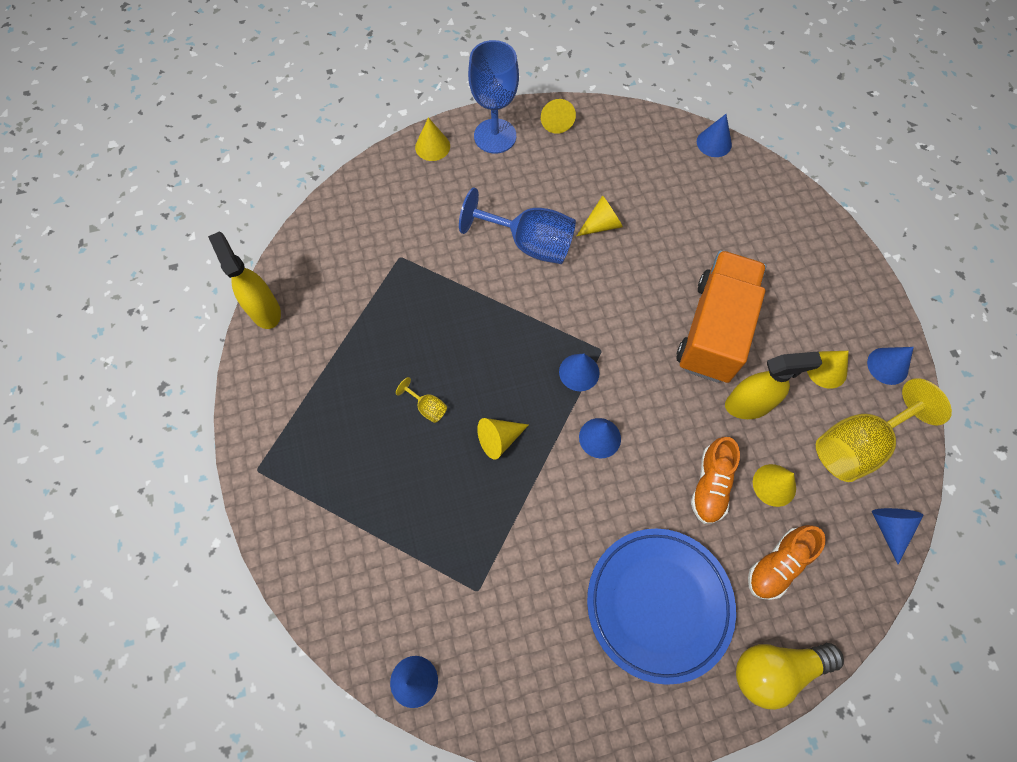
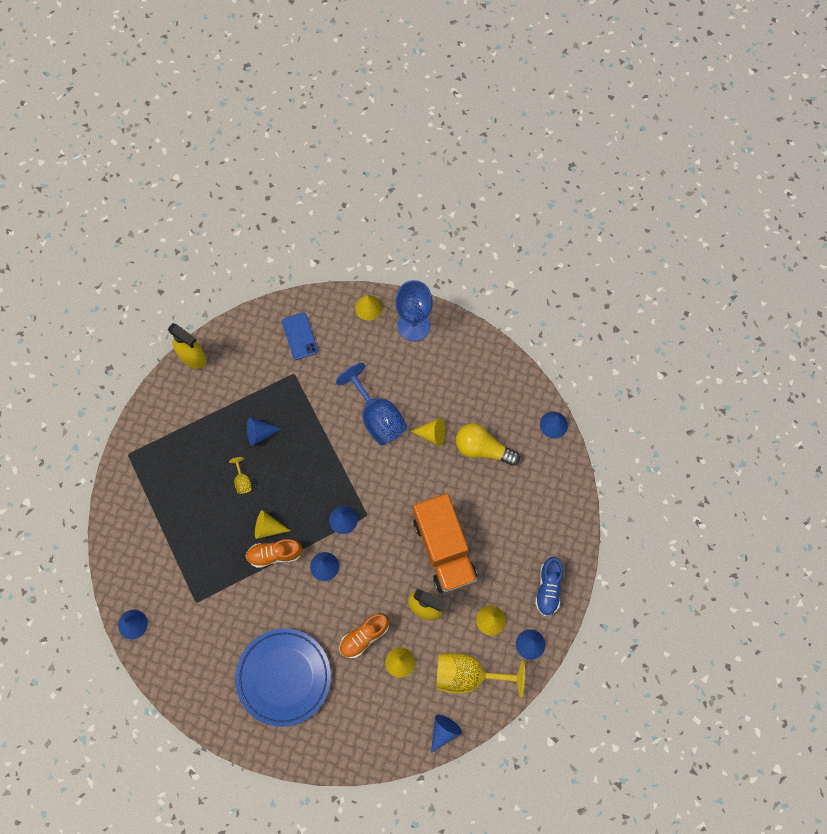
camera: 35 degrees right, 5 degrees up
(265, 310) = (193, 357): yellow spray bottle -> yellow spray bottle turned 120 degrees clockwise
(377, 216) = (299, 336): none -> blue phone
(408, 342) = (260, 433): none -> blue cone
(556, 121) = (462, 340): yellow cone -> none
(714, 330) = (444, 549): orange truck -> orange truck turned 105 degrees clockwise
(775, 670) = (317, 753): yellow light bulb -> yellow light bulb (482, 449)
(777, 565) = (364, 704): orange shoe -> orange shoe (274, 554)
(852, 297) = (548, 588): none -> blue shoe

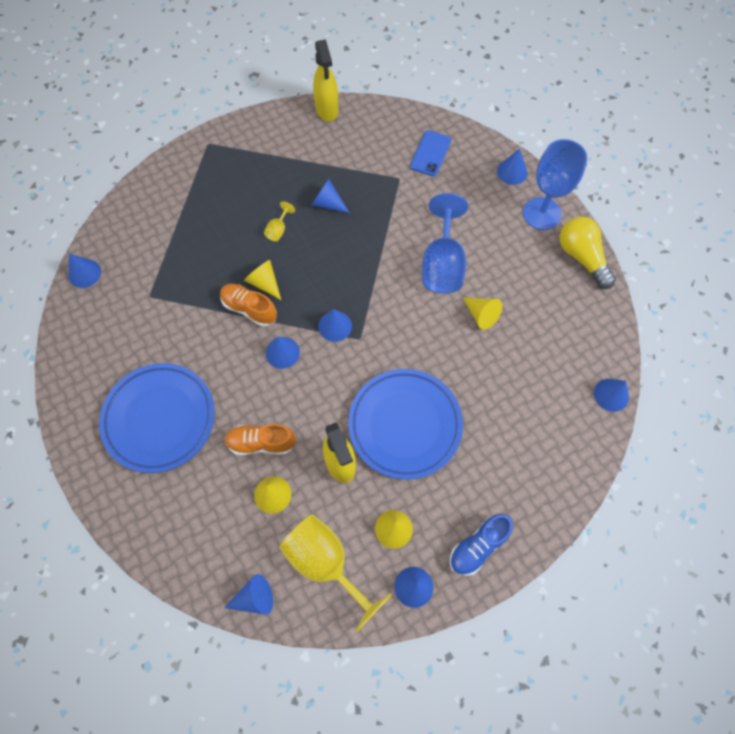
camera: 40 degrees right, 5 degrees down
(368, 307) = (512, 172): yellow cone -> blue cone
(444, 549) = (405, 425): orange truck -> blue plate
(482, 449) = (520, 363): yellow light bulb -> yellow light bulb (582, 257)

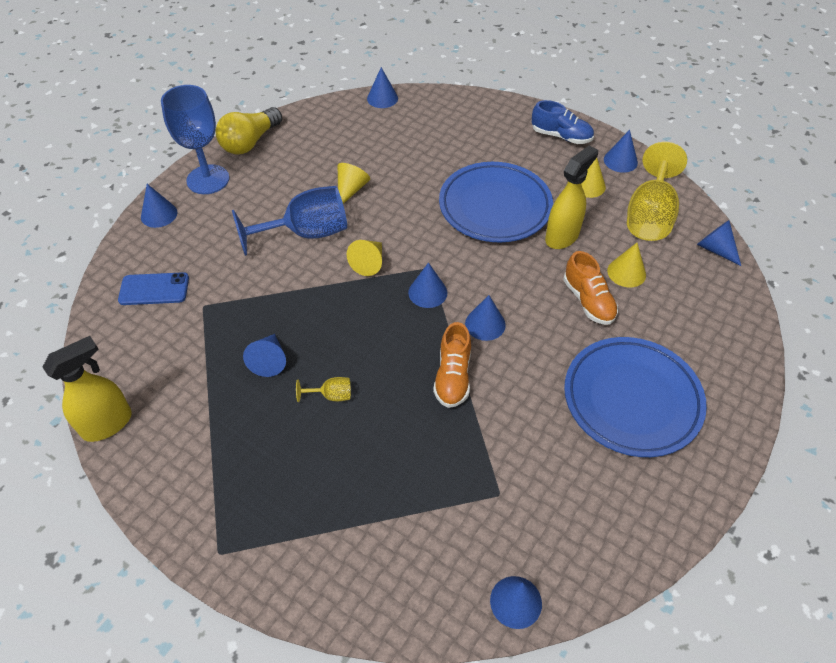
camera: 115 degrees left, 15 degrees down
(264, 283) = (411, 377): yellow cone -> yellow cone (369, 263)

